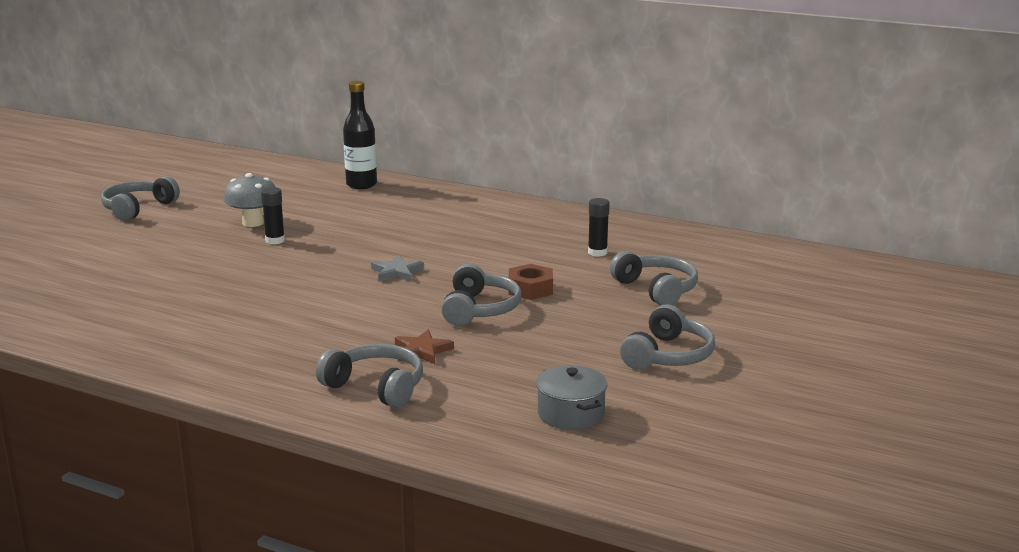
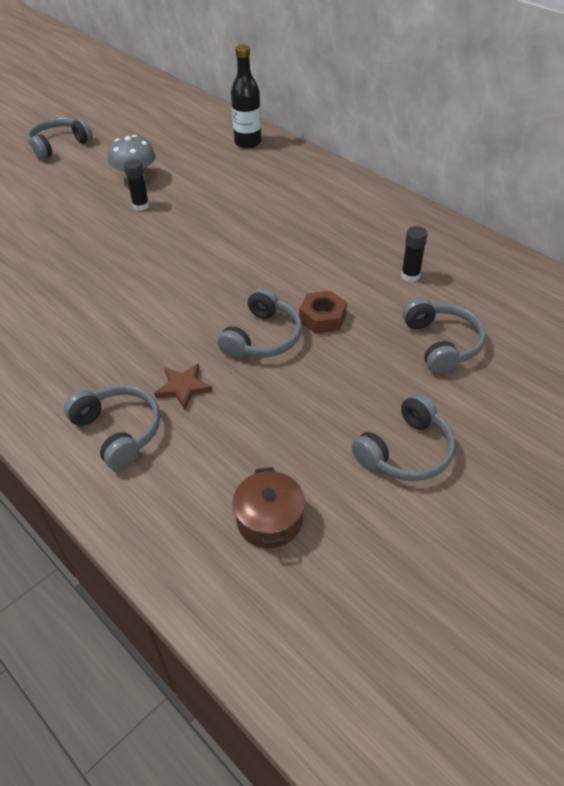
camera: 20 degrees right, 25 degrees up
(396, 272) = (217, 268): grey star -> none
(570, 414) = (269, 520): grey pot -> brown pot

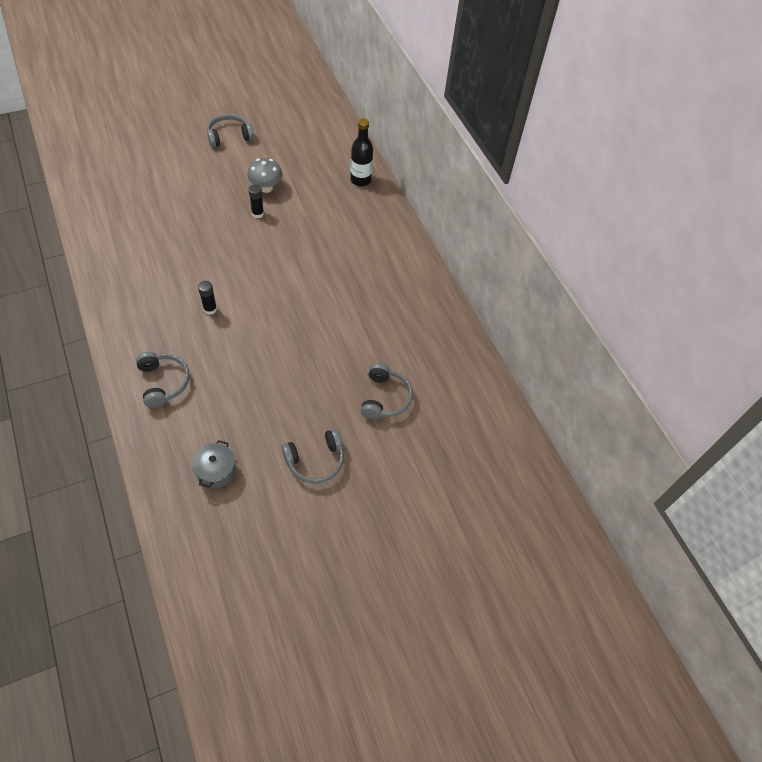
camera: 15 degrees right, 10 degrees up
(183, 387) = (213, 367): brown star -> none
(263, 338) = (278, 350): grey headphones -> none
(269, 520) = (216, 470): brown pot -> grey pot
(322, 318) = (323, 350): brown nut -> none
(410, 275) = (399, 339): black glue stick -> black glue stick (210, 309)

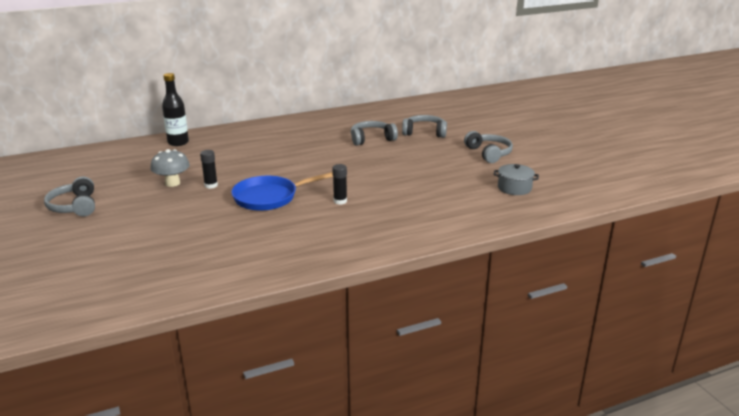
camera: 85 degrees left, 30 degrees down
(163, 382) = (432, 217): grey headphones -> grey headphones (371, 139)
(227, 256) = (269, 197): none -> blue pan

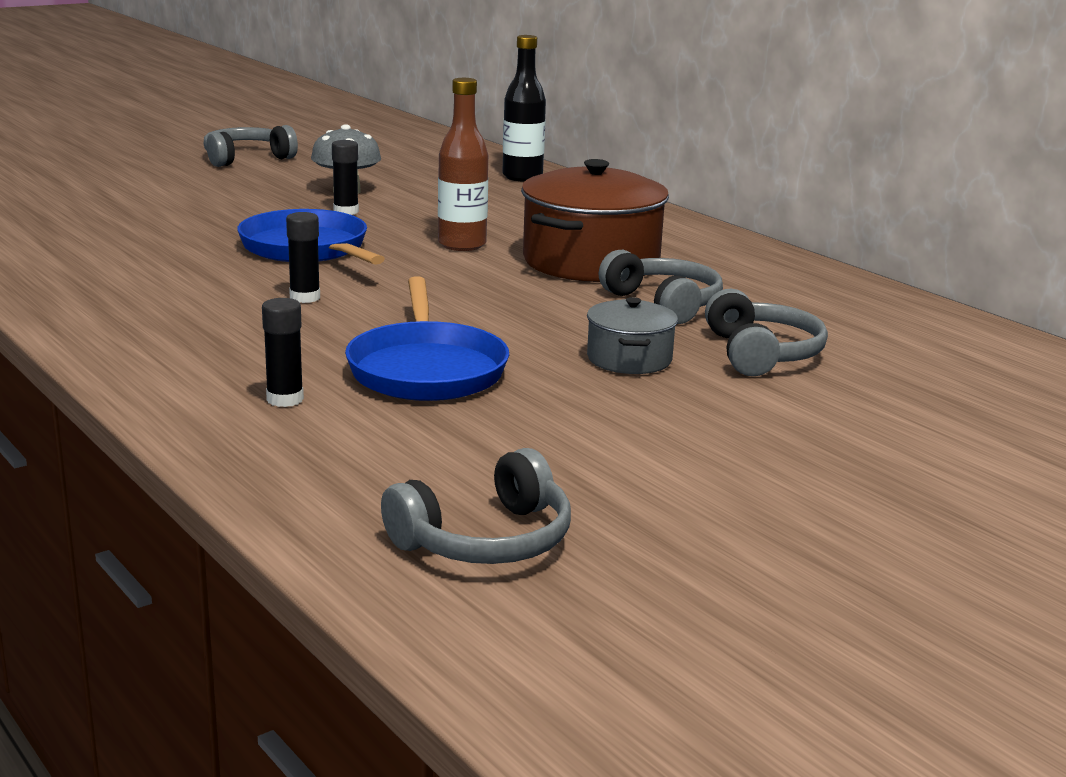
camera: 75 degrees right, 5 degrees down
(281, 165) = (462, 245): none -> brown bottle
(317, 144) = (591, 262): none -> brown pot
(428, 183) = (426, 369): none -> blue pan
(453, 209) = (285, 399): none -> black glue stick
(489, 153) = (675, 434): grey headphones -> grey headphones (485, 540)
(514, 188) = (442, 470): grey pot -> grey pot (629, 359)

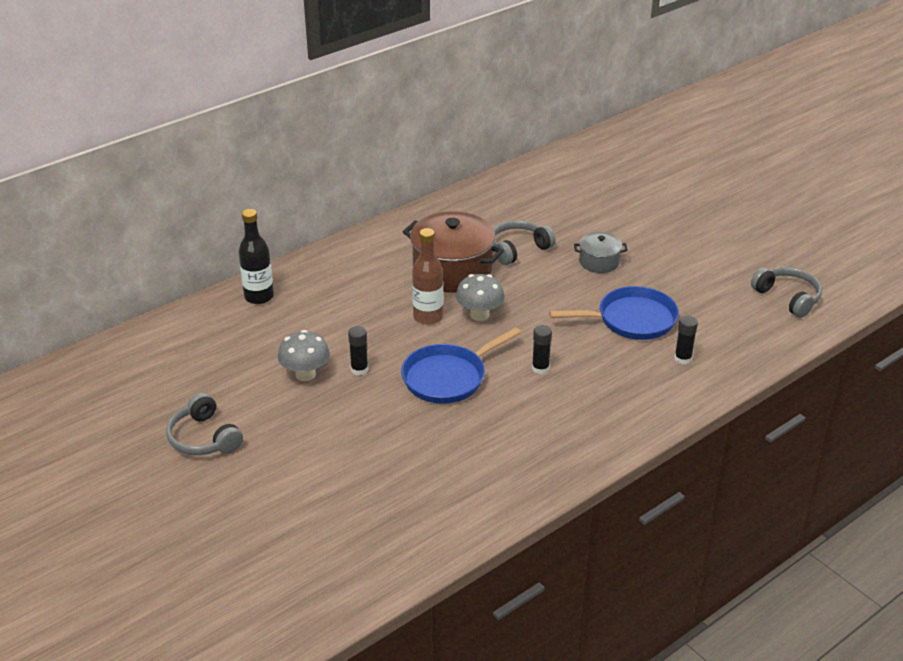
camera: 90 degrees left, 15 degrees up
(462, 271) = (479, 315): none -> grey mushroom
(761, 353) = (580, 226): grey headphones -> none

